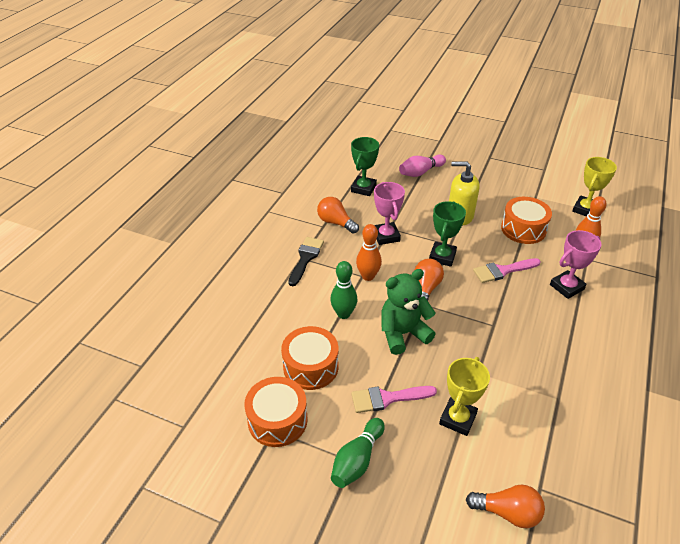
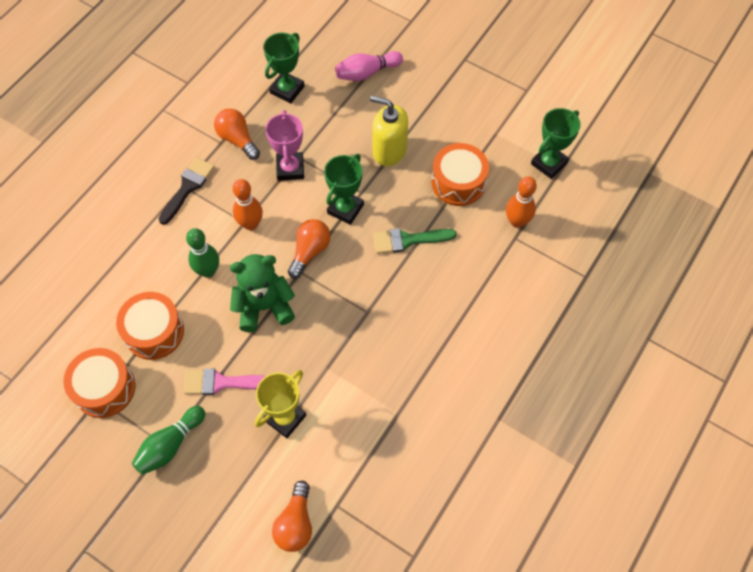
camera: 10 degrees right, 20 degrees up
(502, 271) = (408, 240): pink brush -> green brush
(507, 512) = (295, 523): orange light bulb -> orange light bulb turned 75 degrees clockwise
(566, 287) = (472, 274): pink trophy -> none
(585, 209) = (549, 163): yellow trophy -> green trophy

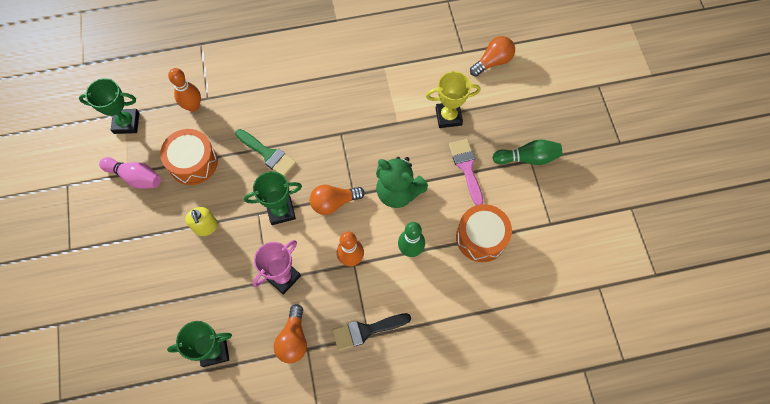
camera: 135 degrees left, 5 degrees up
(104, 388) = (542, 227): orange drum -> none
(222, 382) = (466, 168): pink brush -> pink brush turned 150 degrees counterclockwise
(366, 73) = (144, 307): pink bowling pin -> pink bowling pin (135, 177)
(389, 150) = (206, 227): yellow soap dispenser -> yellow soap dispenser, size x0.65

